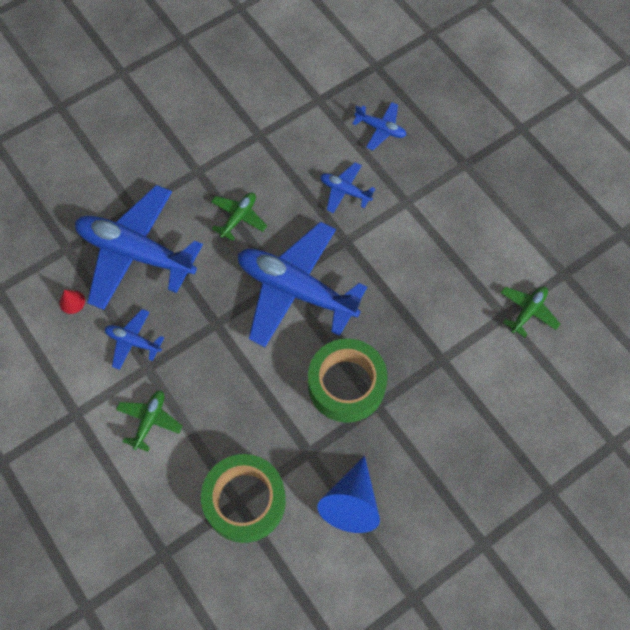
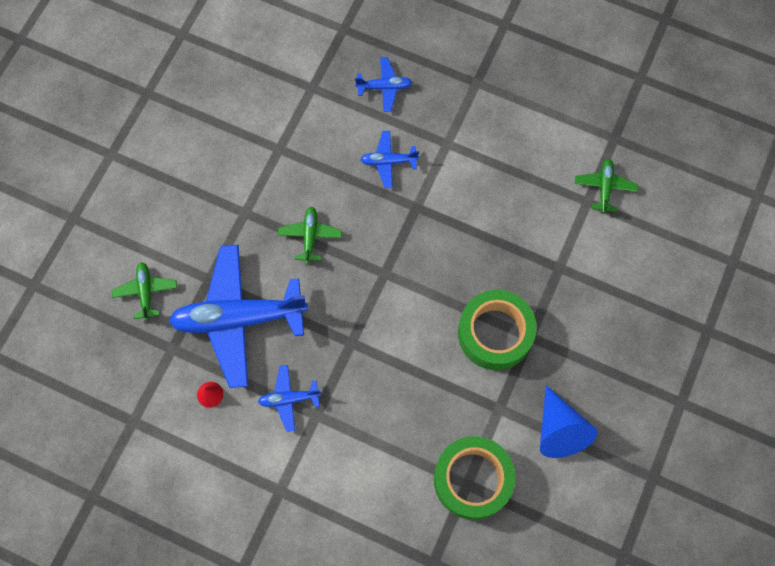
camera: 30 degrees left, 5 degrees up
(150, 420) = (349, 459): green plane -> green plane (146, 292)
(296, 290) = (401, 274): blue plane -> none

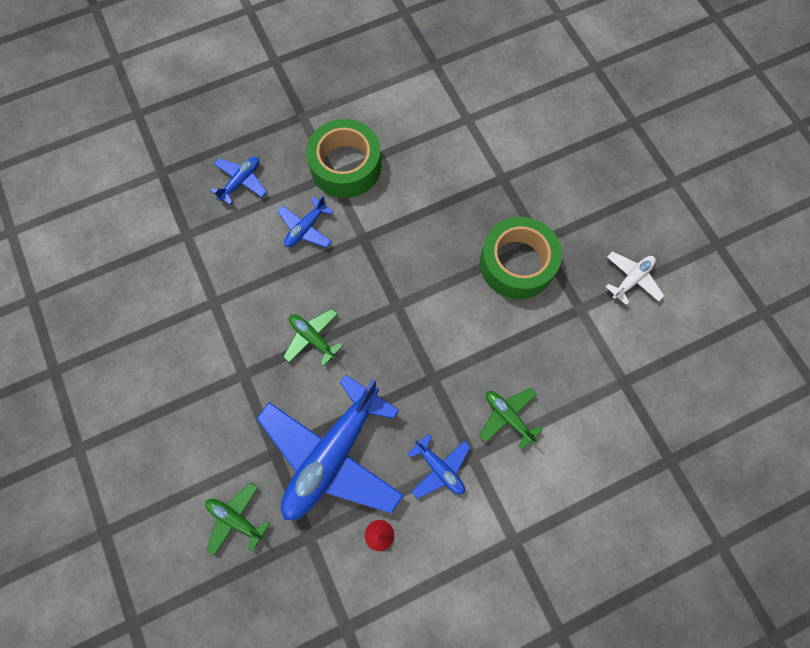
camera: 50 degrees left, 0 degrees up
(289, 399) = (439, 468): blue plane -> blue plane turned 75 degrees counterclockwise
(472, 479) = (623, 374): green tape -> green tape (345, 166)
(559, 430) = (631, 279): blue cone -> white plane
(604, 187) = (467, 99): green plane -> green plane (508, 417)

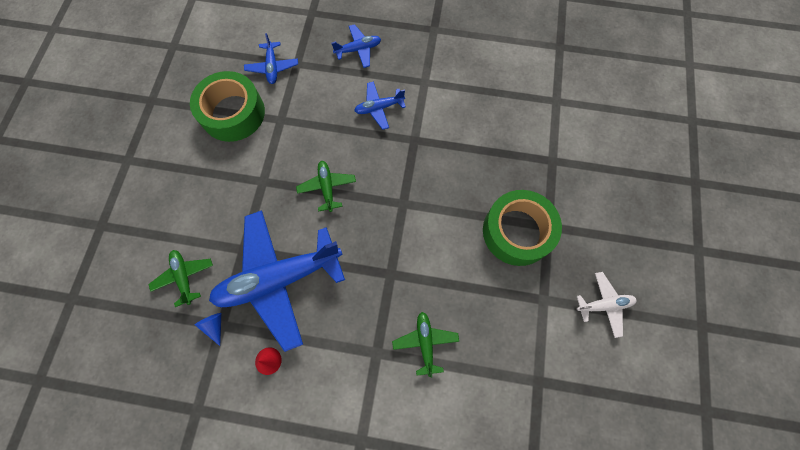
camera: 35 degrees right, 0 degrees up
(303, 542) = (214, 326): none -> blue cone
(345, 166) = (439, 81): green tape -> green tape (233, 113)
(439, 468) = (346, 344): blue plane -> blue plane (272, 67)

